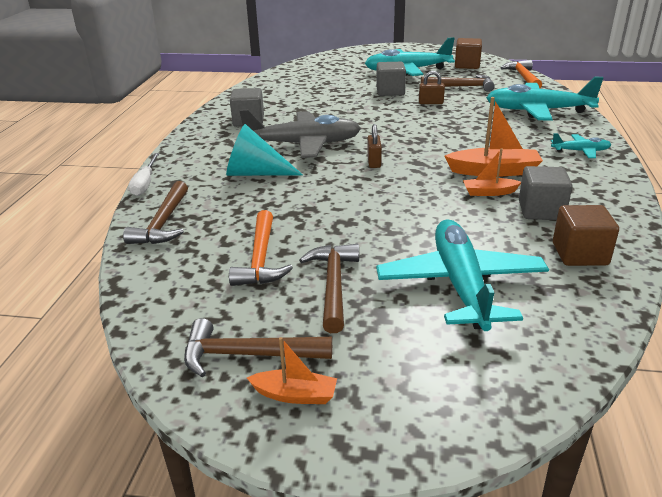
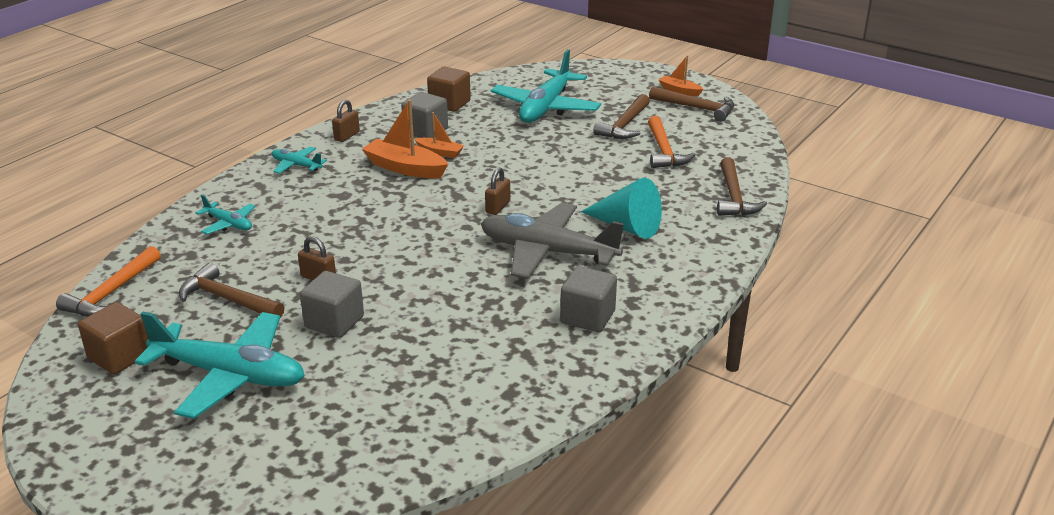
camera: 155 degrees left, 0 degrees up
(145, 183) = (747, 245): white screwdriver -> none
(163, 223) = (734, 197): brown hammer -> brown hammer turned 150 degrees clockwise
(261, 258) = (664, 151): orange hammer -> orange hammer turned 150 degrees clockwise
(537, 111) = (229, 224): turquoise plane -> turquoise plane, size x0.48
(599, 185) = (347, 136): none -> brown padlock

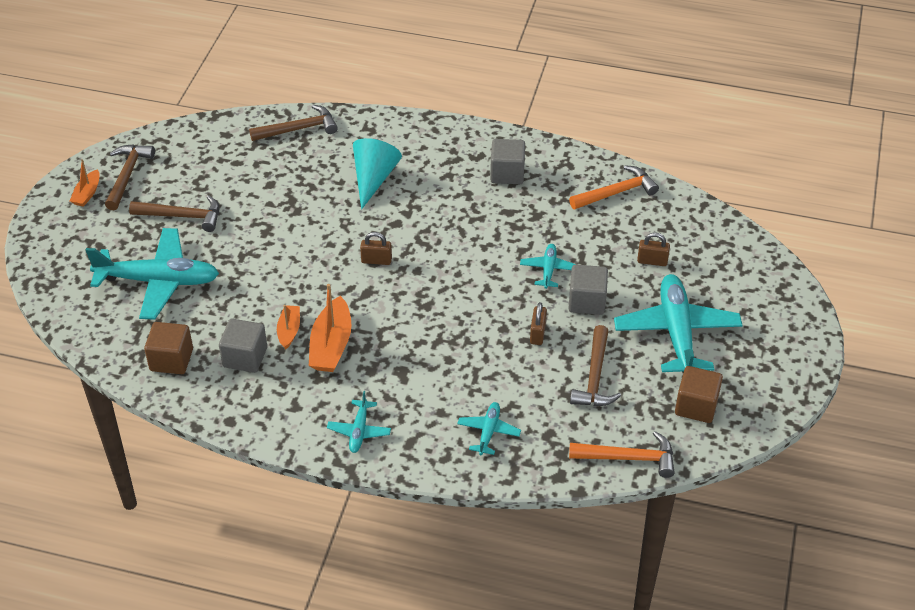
camera: 110 degrees left, 15 degrees up
(347, 136) = (279, 417): brown padlock -> brown padlock (652, 261)
(404, 308) = (548, 269): none -> turquoise plane
(547, 252) = (432, 213): grey plane -> none
(664, 151) = (229, 181): orange hammer -> orange hammer (616, 192)

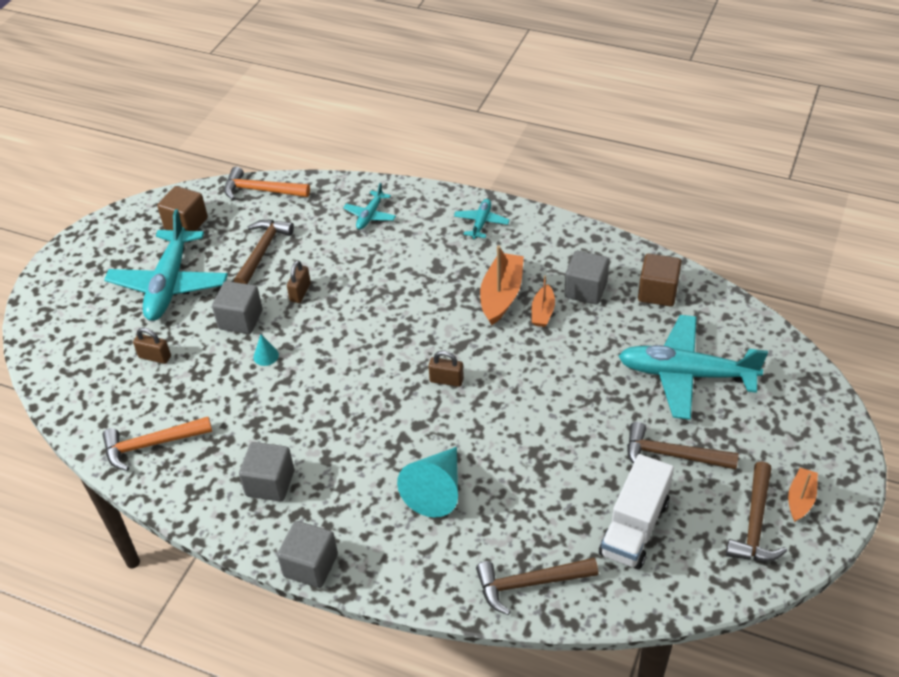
camera: 170 degrees left, 0 degrees up
(219, 166) = (634, 527): none -> white truck
(458, 127) = (310, 565): none -> grey cube
(548, 269) = (266, 356): turquoise plane -> turquoise cone

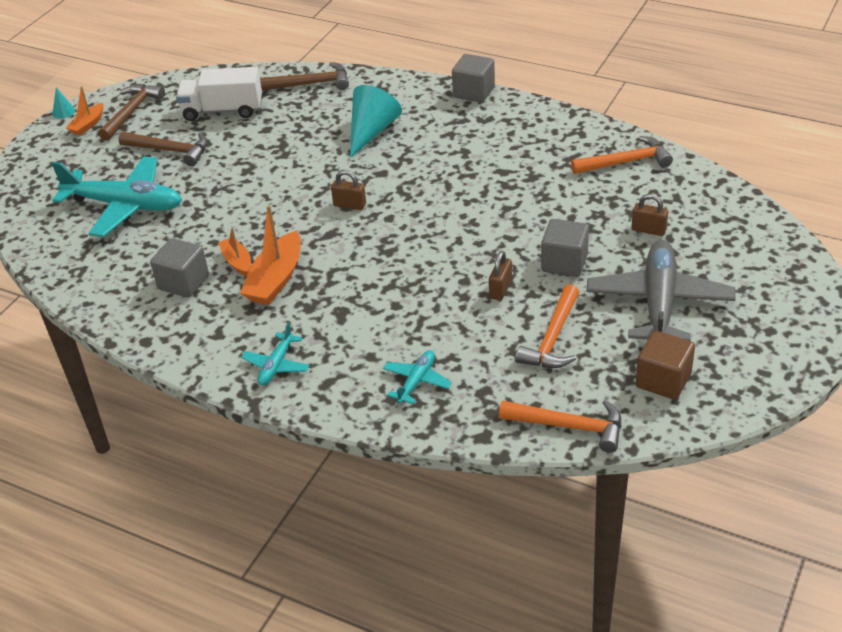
camera: 175 degrees left, 5 degrees down
(169, 285) = (659, 302): turquoise plane -> grey plane
(262, 252) = (553, 338): brown hammer -> orange hammer
(266, 356) = (530, 228): turquoise cone -> turquoise cone (63, 112)
(270, 483) = (512, 136): grey cube -> none
(542, 312) = (237, 262): orange boat -> orange boat turned 45 degrees counterclockwise
(634, 527) = (223, 110): white truck -> white truck turned 120 degrees counterclockwise
(657, 292) = (109, 278): brown cube -> none

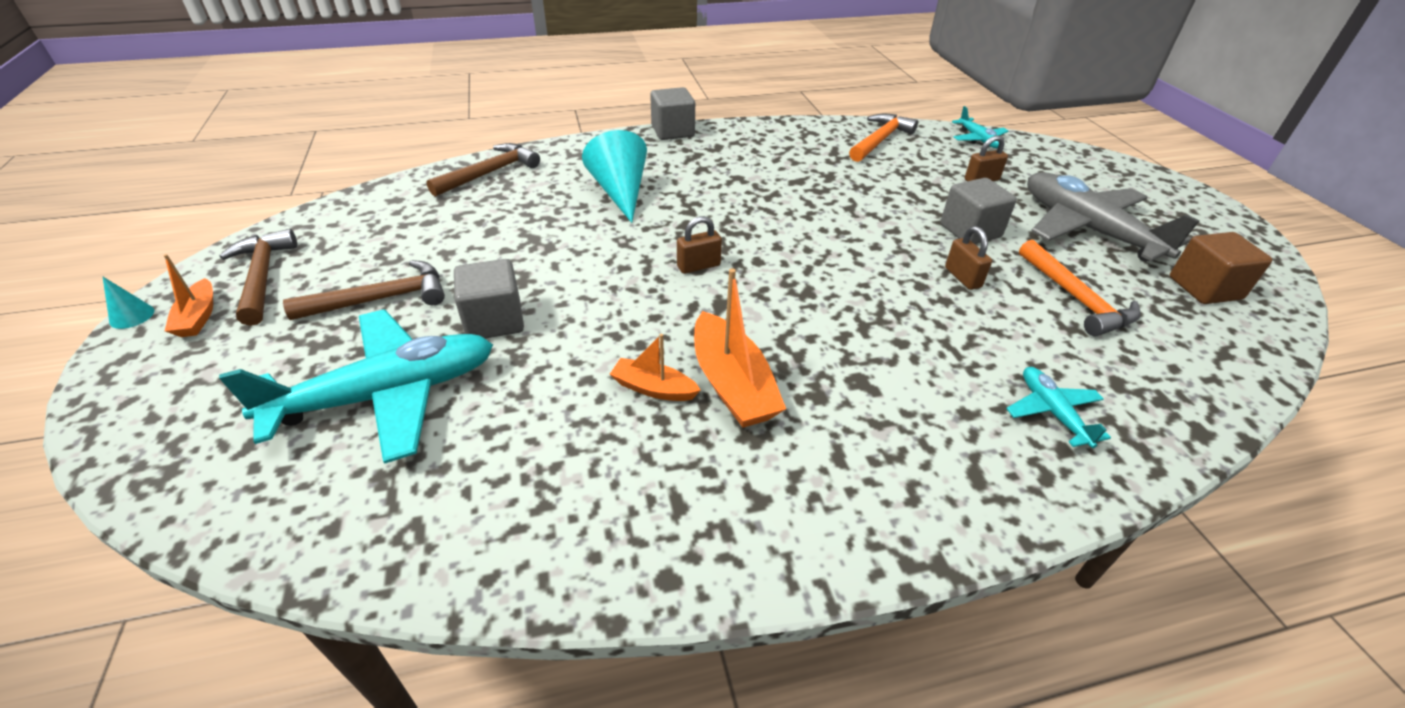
camera: 45 degrees left, 0 degrees up
(183, 282) = (614, 454): grey cube -> grey cube (494, 321)
(223, 110) = (406, 231): white truck -> none
(276, 365) = (890, 493): turquoise plane -> turquoise plane (978, 139)
(569, 426) = (1232, 372): orange hammer -> none

